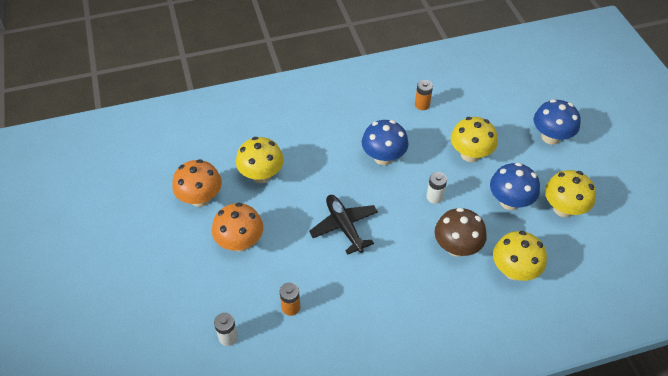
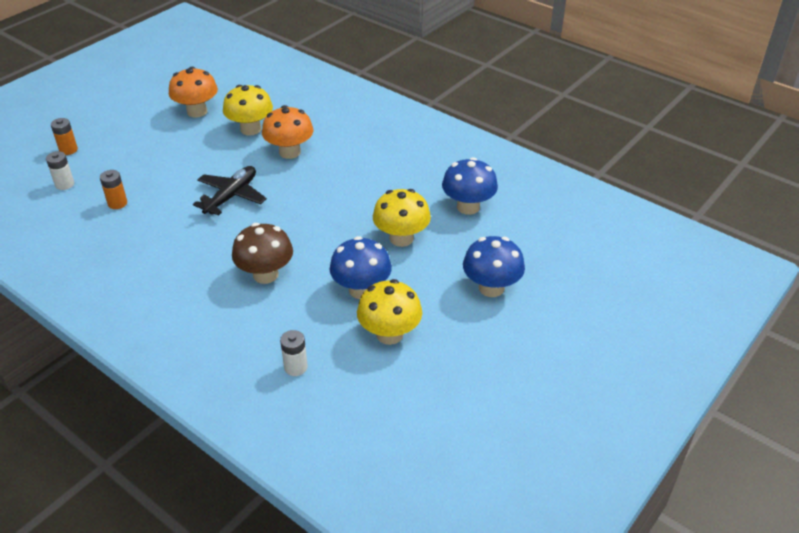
camera: 55 degrees right, 10 degrees down
(240, 242) = (166, 149): orange mushroom -> orange mushroom (289, 152)
(383, 157) = (339, 185): blue mushroom -> blue mushroom (468, 207)
(422, 105) = (437, 182): orange battery -> orange battery (68, 150)
(434, 197) = (318, 236): white battery -> white battery (295, 367)
(514, 270) = (268, 326): yellow mushroom -> none

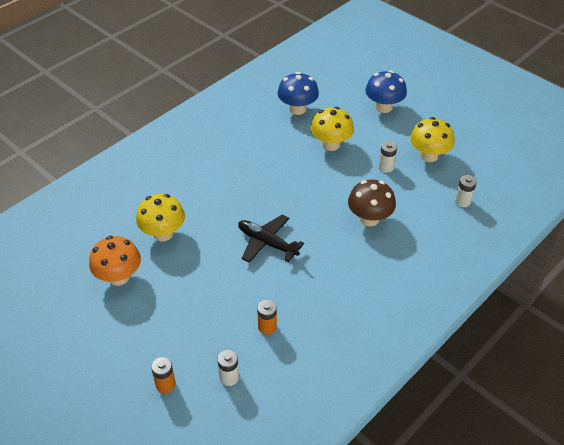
camera: 85 degrees left, 5 degrees up
(289, 152) = (207, 205): orange mushroom -> none
(361, 290) = (386, 167): blue mushroom -> white battery

